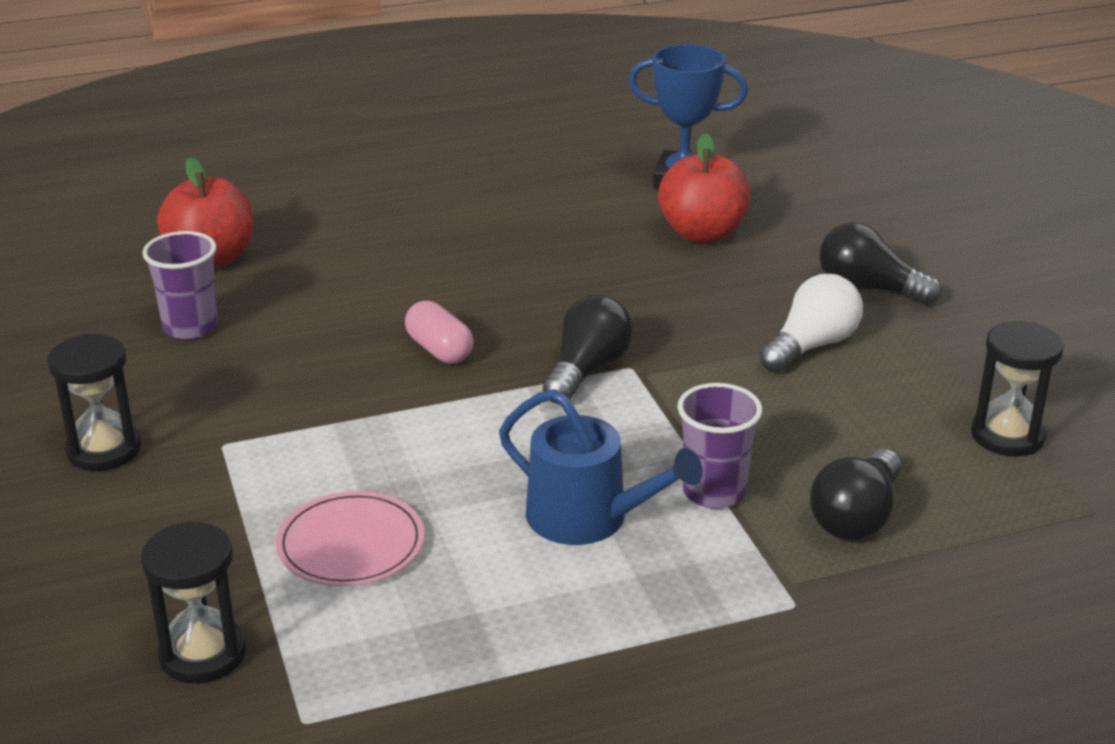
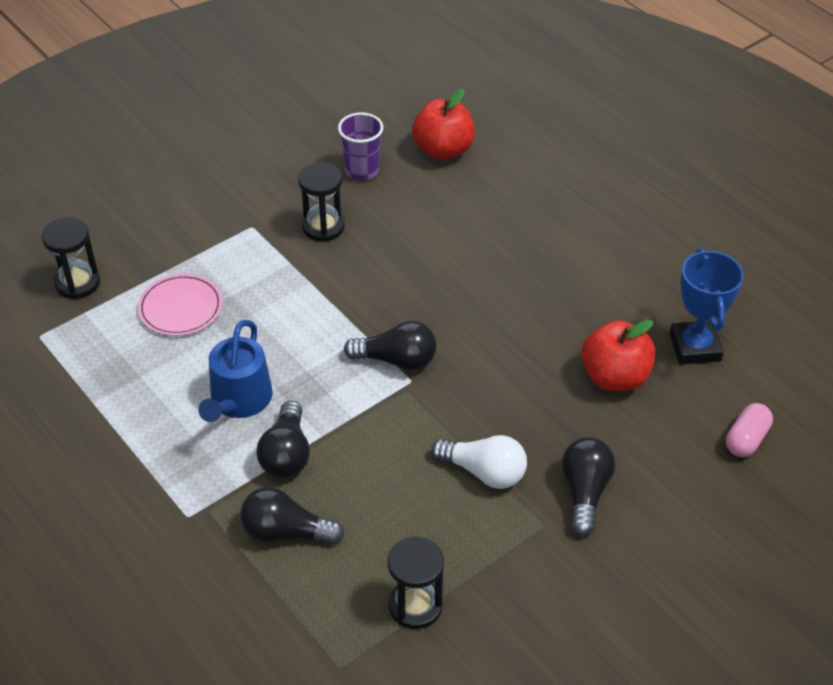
camera: 70 degrees right, 15 degrees up
(104, 450) = (228, 185): black hourglass -> black hourglass (323, 227)
(439, 350) = (388, 284): pink capsule -> pink capsule (746, 439)
(714, 492) = (286, 454): purple cup -> black light bulb

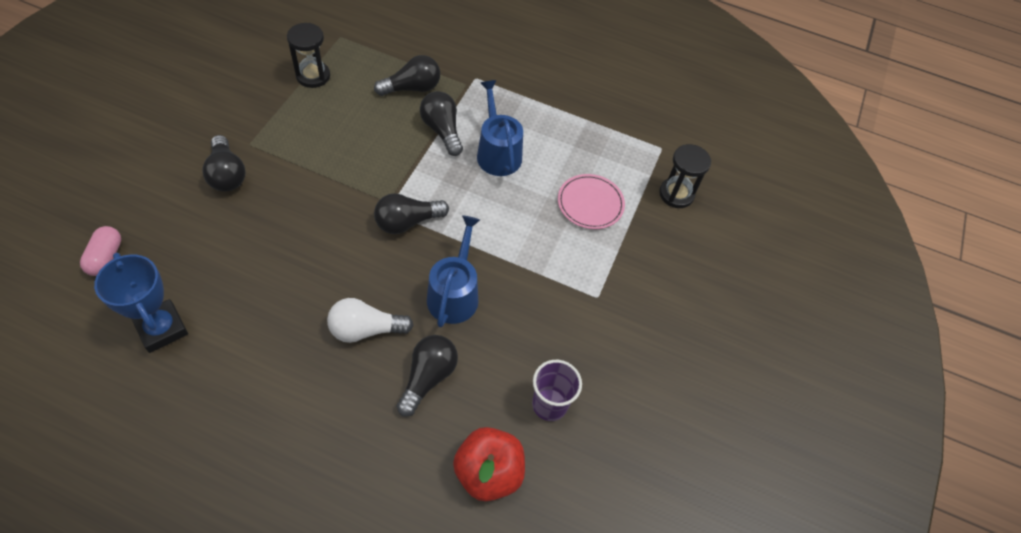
camera: 145 degrees right, 10 degrees up
(323, 227) = (540, 322): black hourglass -> none
(389, 277) = (454, 293): none -> blue watering can
(455, 223) = (428, 377): none -> black light bulb
(484, 472) = (304, 164): white light bulb -> white light bulb (366, 329)
(614, 377) = (227, 272): red apple -> none

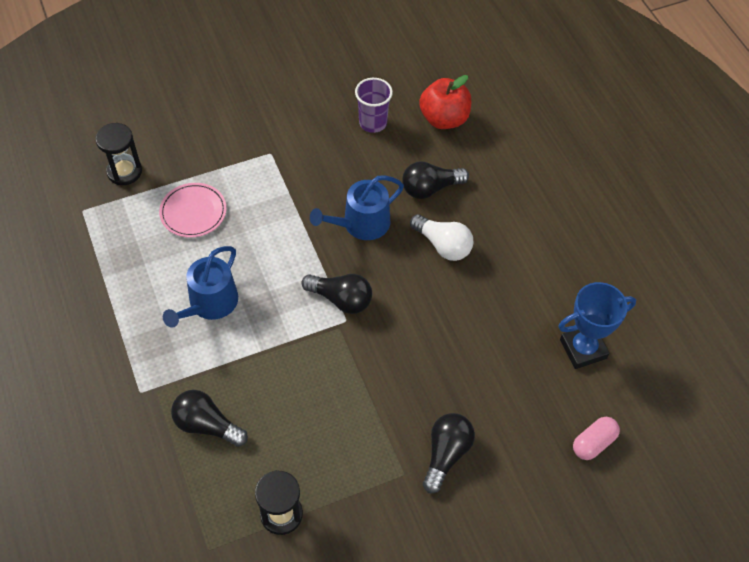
camera: 130 degrees left, 0 degrees up
(162, 328) = (583, 349): blue trophy -> blue trophy turned 60 degrees clockwise
(442, 130) = (229, 359): black light bulb -> none

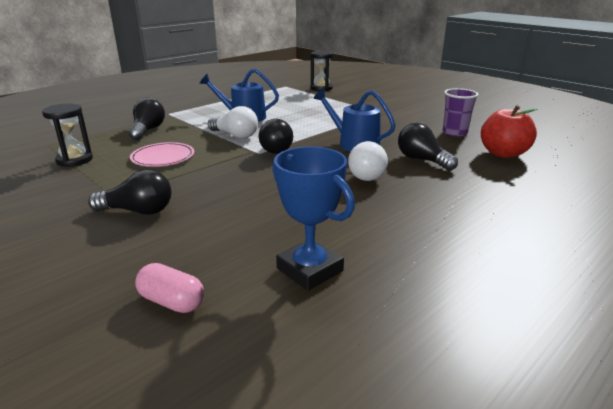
camera: 70 degrees right, 30 degrees down
(193, 212) = (310, 104): pink plate -> pink plate (163, 157)
(278, 330) = (235, 135): none -> white light bulb

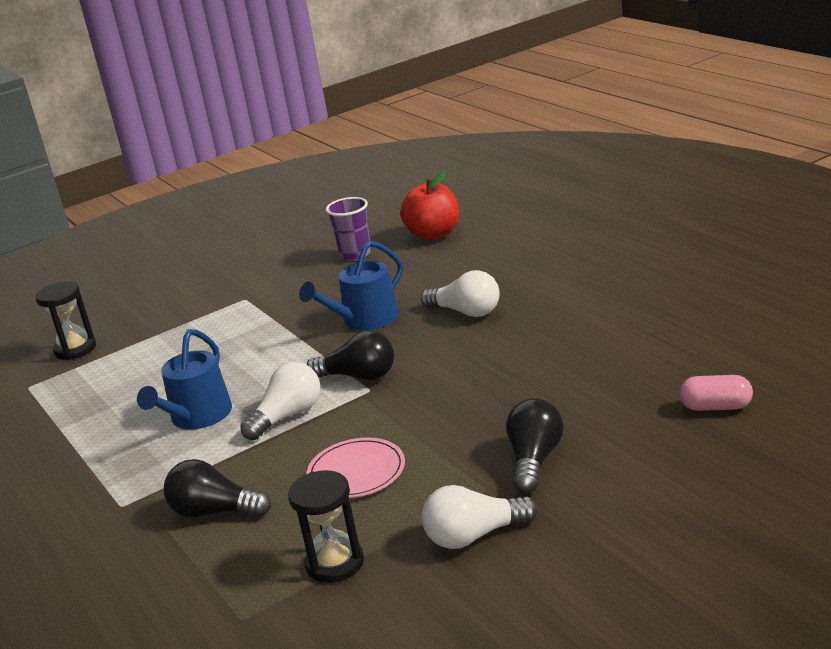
camera: 75 degrees left, 0 degrees up
(64, 195) = (475, 536): none -> white light bulb
(172, 302) = (716, 407): pink capsule -> pink capsule turned 60 degrees clockwise
(310, 270) = (665, 343): blue trophy -> none
(422, 160) = (436, 279): black light bulb -> none

